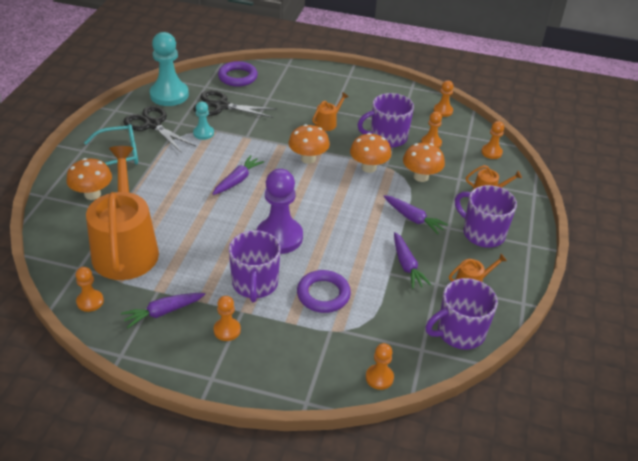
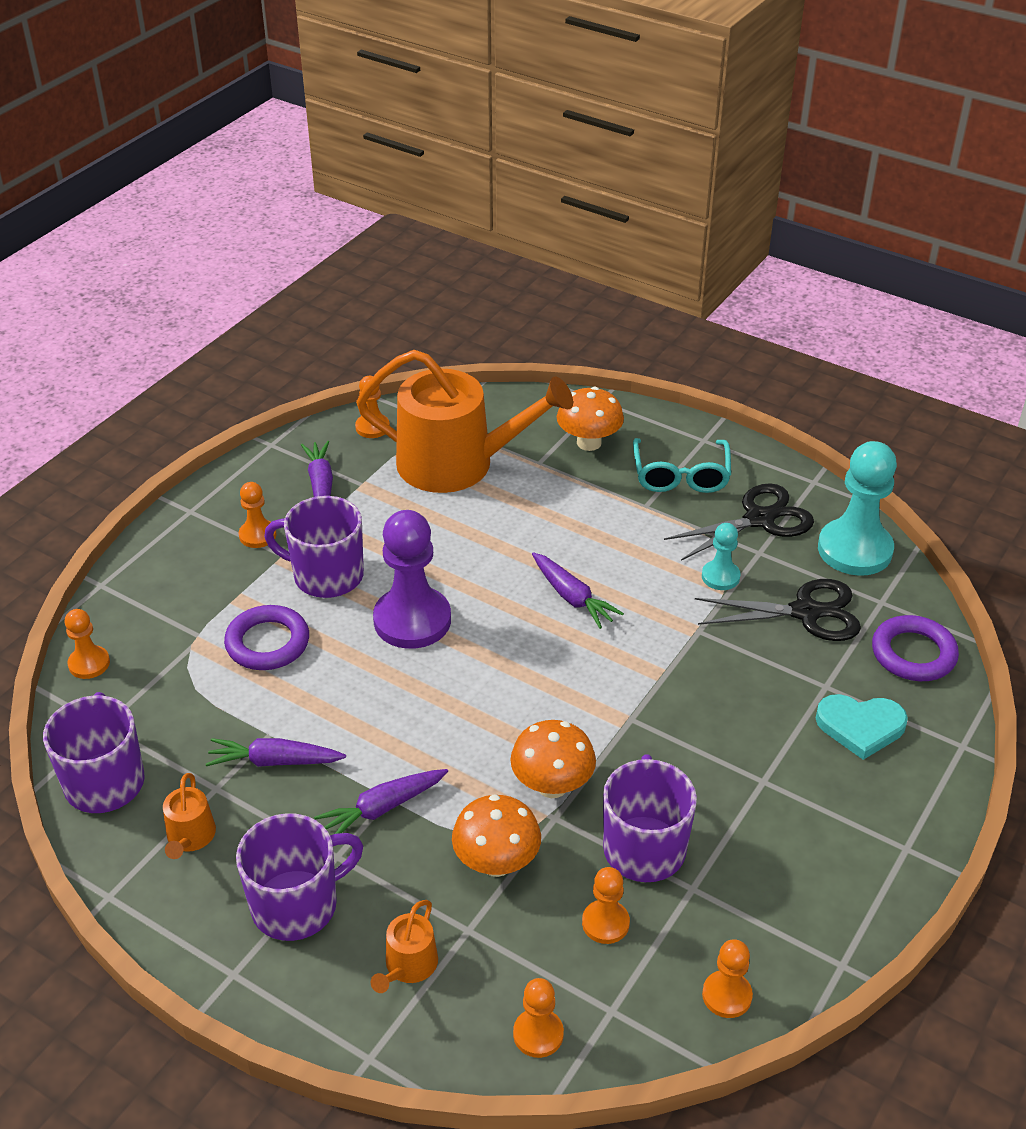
camera: 110 degrees right, 0 degrees up
(221, 106) = (806, 612): black scissors -> black scissors turned 60 degrees clockwise
(289, 88) = (860, 726): none -> turquoise heart
(308, 159) = (606, 701): orange mushroom -> none
(328, 123) = (718, 760): orange watering can -> none

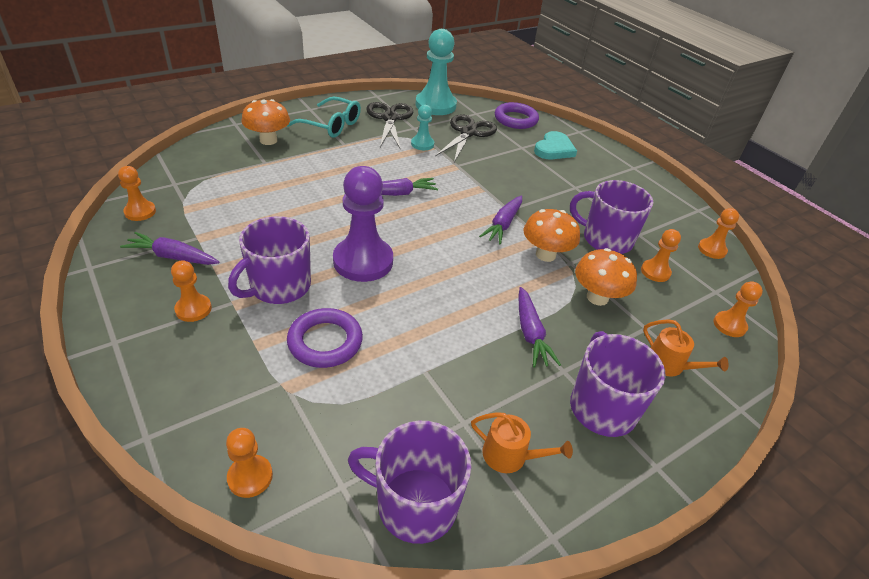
camera: 70 degrees left, 0 degrees up
(274, 761) = (455, 377): purple carrot -> purple carrot (503, 225)
(457, 464) = (227, 191): orange watering can -> none

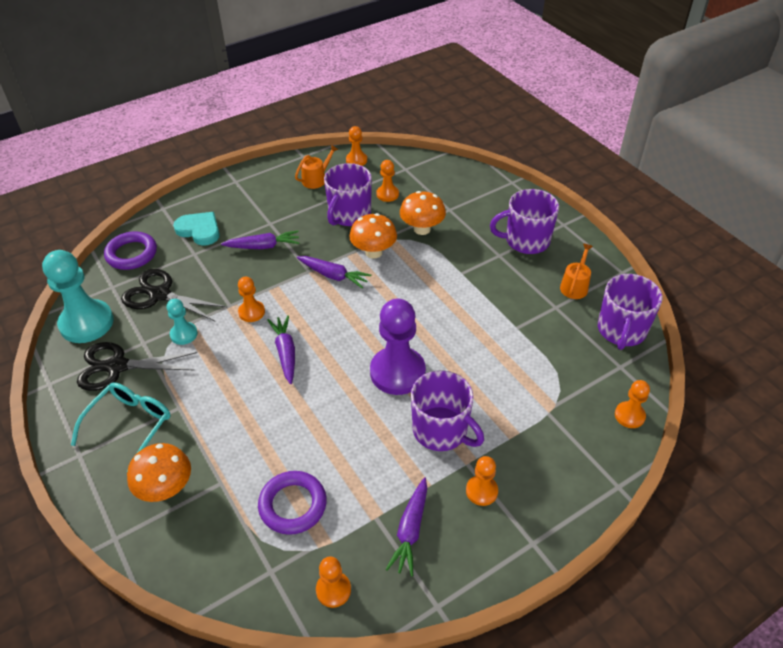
camera: 85 degrees left, 5 degrees up
(325, 342) = (501, 389): purple ring -> purple ring (293, 505)
(530, 333) = (467, 268): purple carrot -> purple carrot (263, 246)
(669, 365) = (482, 204): orange watering can -> orange watering can (316, 179)
(729, 325) = (439, 170): orange pawn -> orange pawn (251, 312)

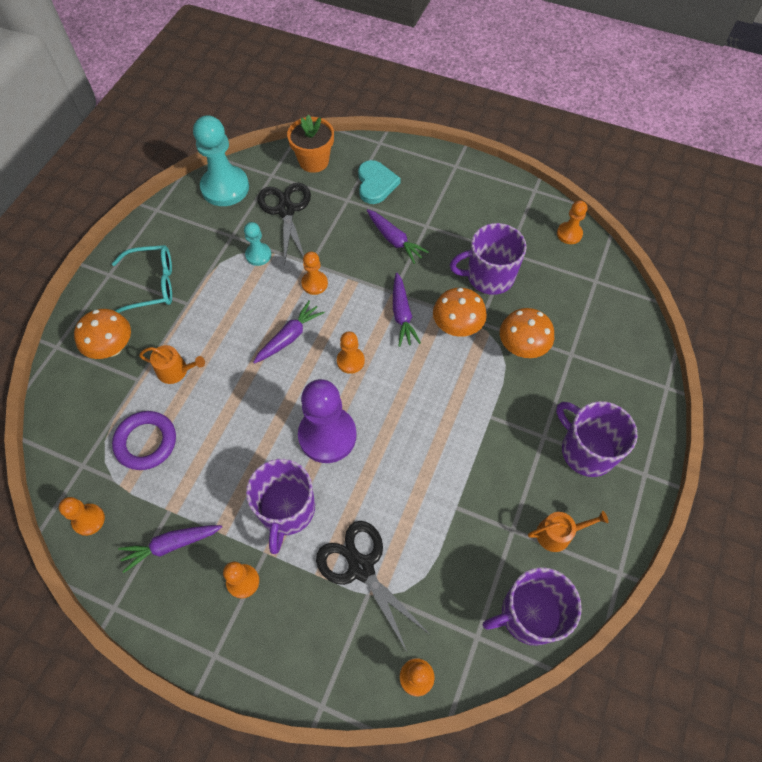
camera: 55 degrees right, 15 degrees up
(117, 367) = (198, 237): black scissors -> black scissors (361, 567)
(131, 254) = (314, 161): purple ring -> orange flower pot
(316, 179) = (513, 221): orange watering can -> orange watering can (176, 371)
(387, 194) = (544, 289): orange pawn -> orange pawn (350, 361)

